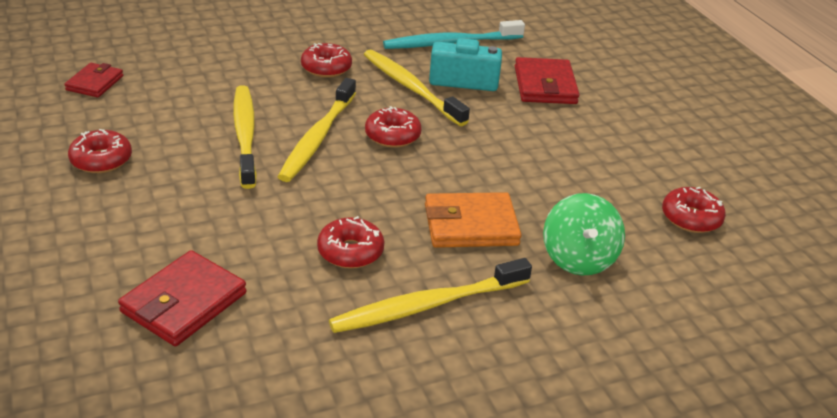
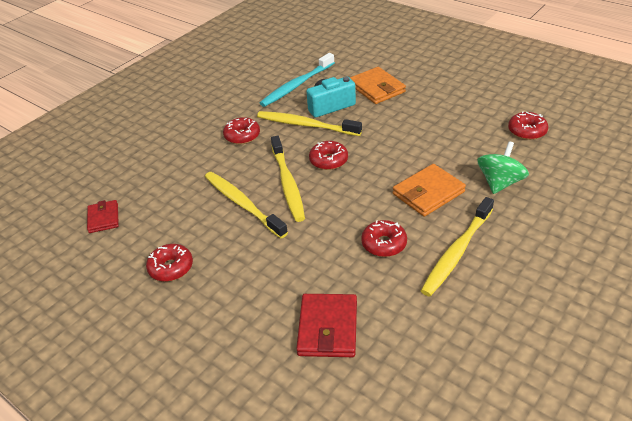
camera: 25 degrees left, 5 degrees up
(545, 85) = (377, 88): red wallet -> orange wallet
(578, 258) = (499, 183): green spinning top -> green spinning top turned 120 degrees counterclockwise

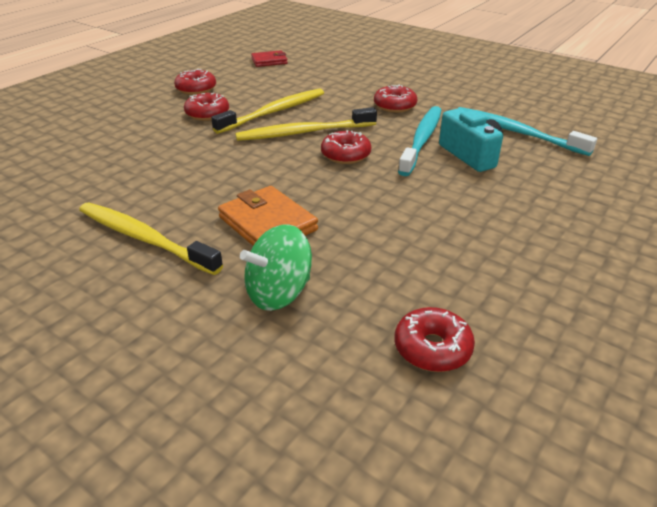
camera: 85 degrees right, 5 degrees down
(305, 125) = (422, 140): yellow toothbrush -> turquoise toothbrush
(328, 328) = (80, 156): red wallet -> none
(377, 88) = (532, 191): orange wallet -> none
(384, 244) = (182, 188): red donut -> red donut (207, 114)
(499, 183) = (279, 293): green spinning top -> green spinning top turned 120 degrees clockwise

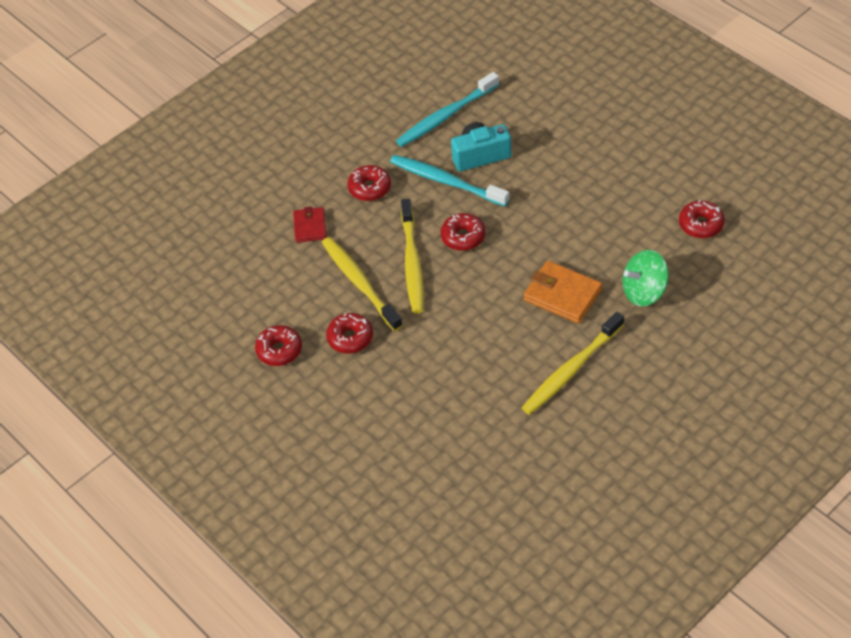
camera: 75 degrees left, 15 degrees up
(268, 224) = (562, 295): orange wallet -> orange wallet turned 60 degrees clockwise
(269, 61) = (210, 282): red wallet -> red wallet (310, 227)
(279, 293) = (644, 292): green spinning top -> green spinning top turned 90 degrees clockwise

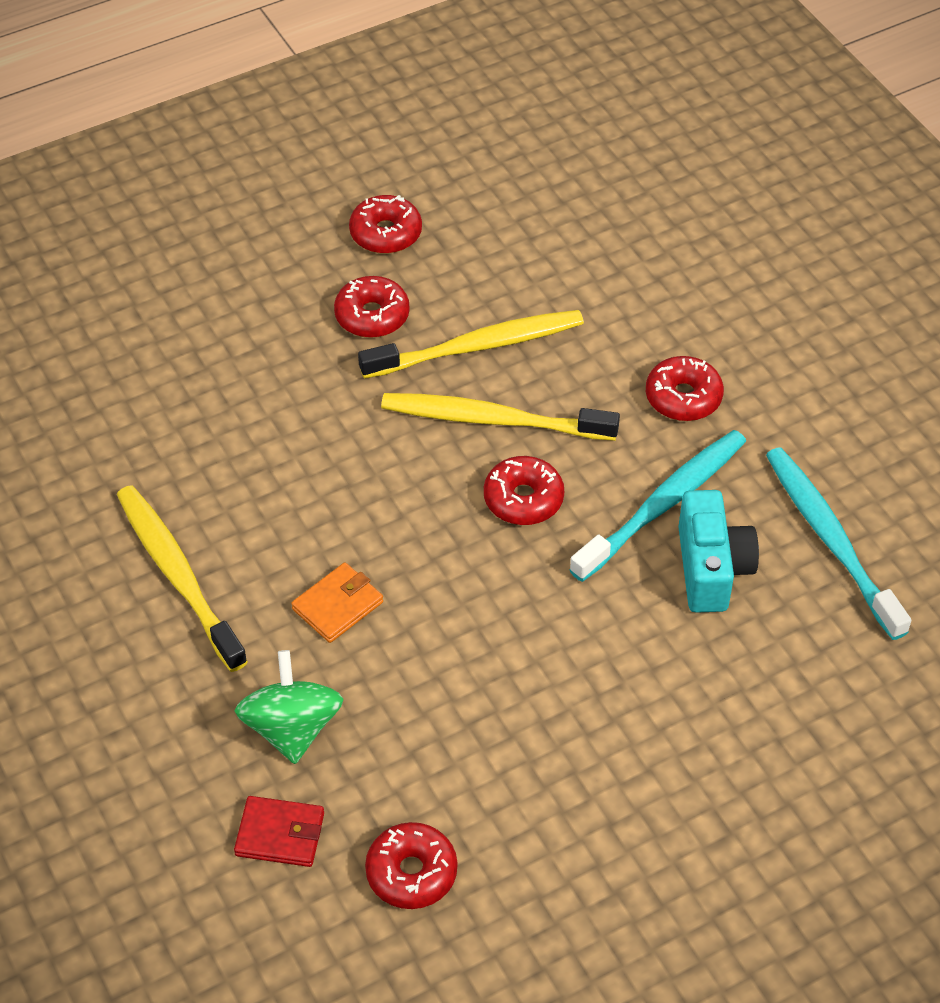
camera: 100 degrees right, 0 degrees up
(310, 227) = (622, 307): red wallet -> red wallet (280, 834)
(562, 295) = (338, 605): orange wallet -> orange wallet, size x0.64

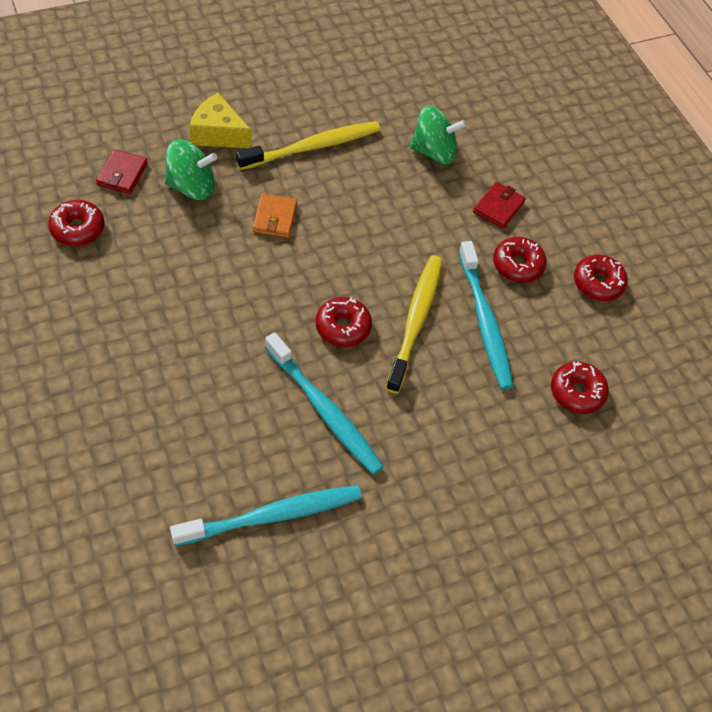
camera: 90 degrees right, 5 degrees up
(165, 711) = (218, 133): none -> yellow cheese
(167, 420) = (434, 152): none -> green spinning top
(268, 340) = (498, 207): none -> red wallet
(338, 605) = (275, 218): orange wallet -> orange wallet turned 45 degrees clockwise
(478, 346) = (485, 322): yellow toothbrush -> turquoise toothbrush
(683, 397) = (424, 444): red donut -> red donut (577, 392)
(711, 568) = (262, 429): turquoise camera -> none

